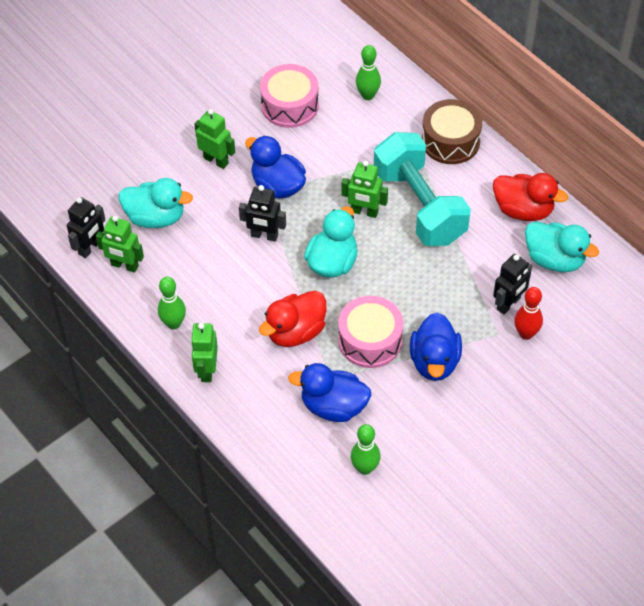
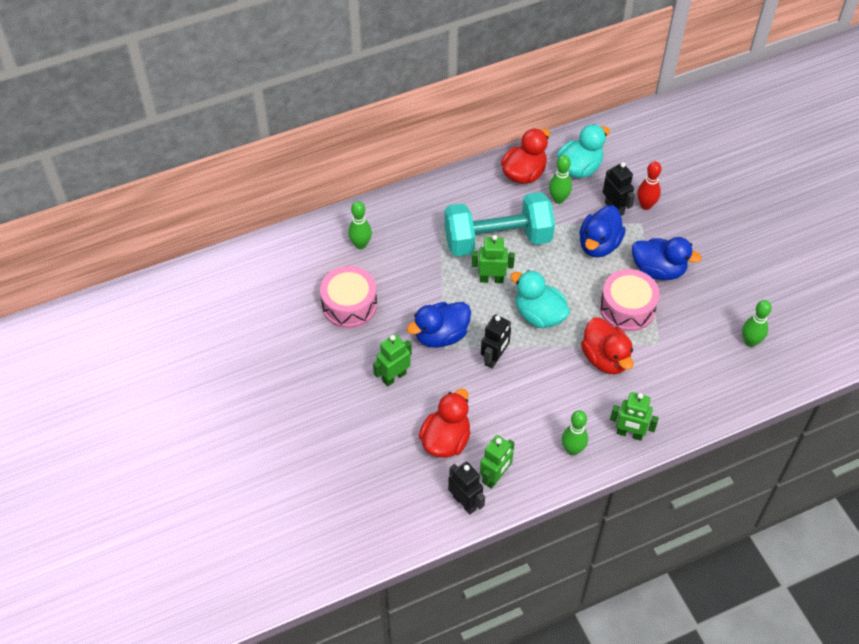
camera: 75 degrees left, 0 degrees up
(156, 217) = (446, 440): turquoise duck -> red duck
(333, 406) = (687, 349): blue duck -> blue duck (599, 245)
(364, 212) = (491, 279): green robot -> green robot turned 120 degrees counterclockwise
(450, 141) = (435, 201): brown drum -> none
(499, 249) = (558, 199): none -> green bowling pin

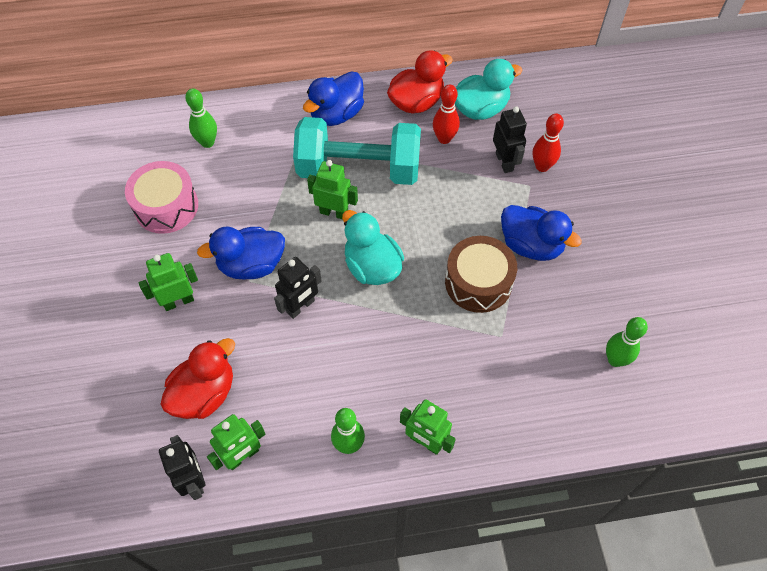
camera: 15 degrees right, 5 degrees up
(558, 199) = (444, 139): green bowling pin -> red bowling pin
(599, 245) = (471, 200): blue duck -> blue duck (336, 114)
(605, 358) = (430, 338): red duck -> none
(627, 308) = (478, 282): pink drum -> brown drum

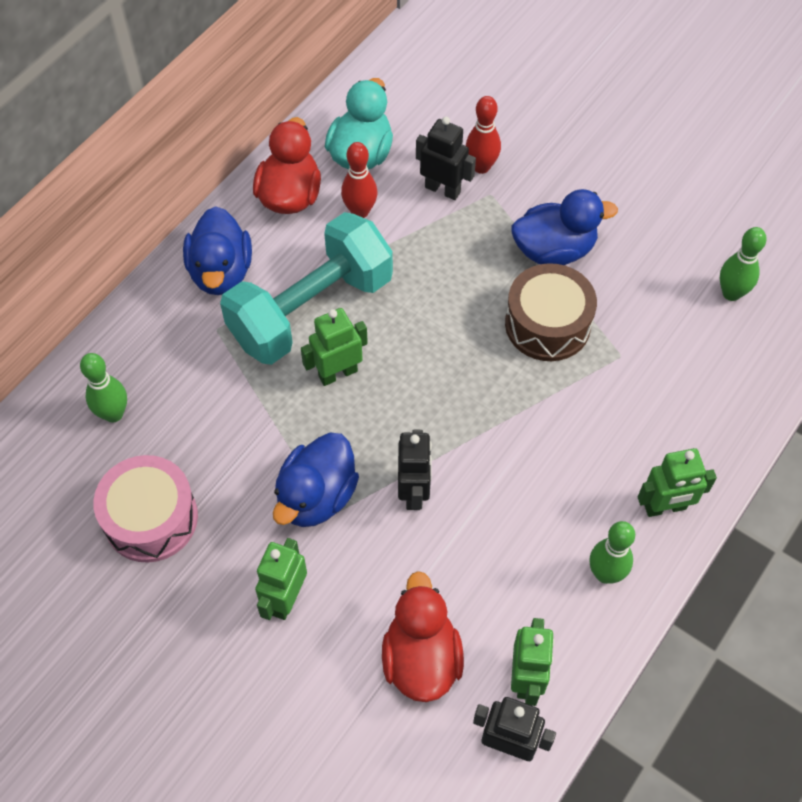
camera: 45 degrees left, 0 degrees up
(372, 267) = (436, 394): turquoise duck -> none

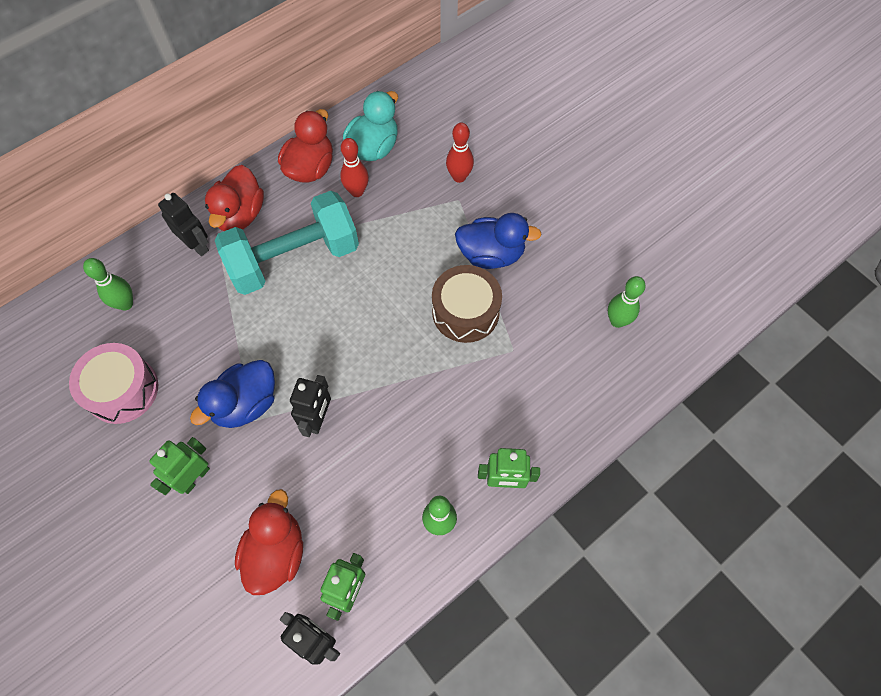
camera: 15 degrees right, 5 degrees up
(221, 272) = (240, 215): blue duck -> red duck
(337, 373) = (295, 312): green robot -> none
(443, 189) = (424, 188): black robot -> black robot (197, 245)

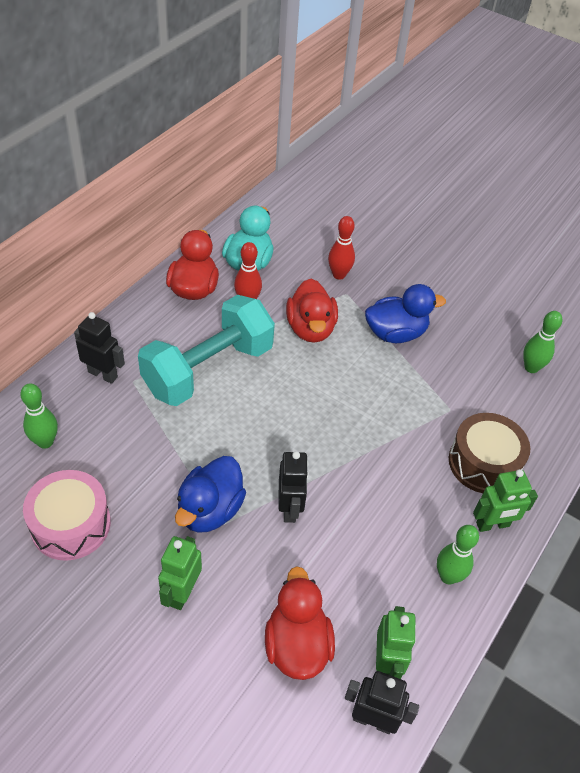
camera: 20 degrees left, 15 degrees down
(240, 215) = (138, 340): red duck -> red duck (310, 328)
(465, 312) = (393, 385): brown drum -> brown drum (484, 463)

